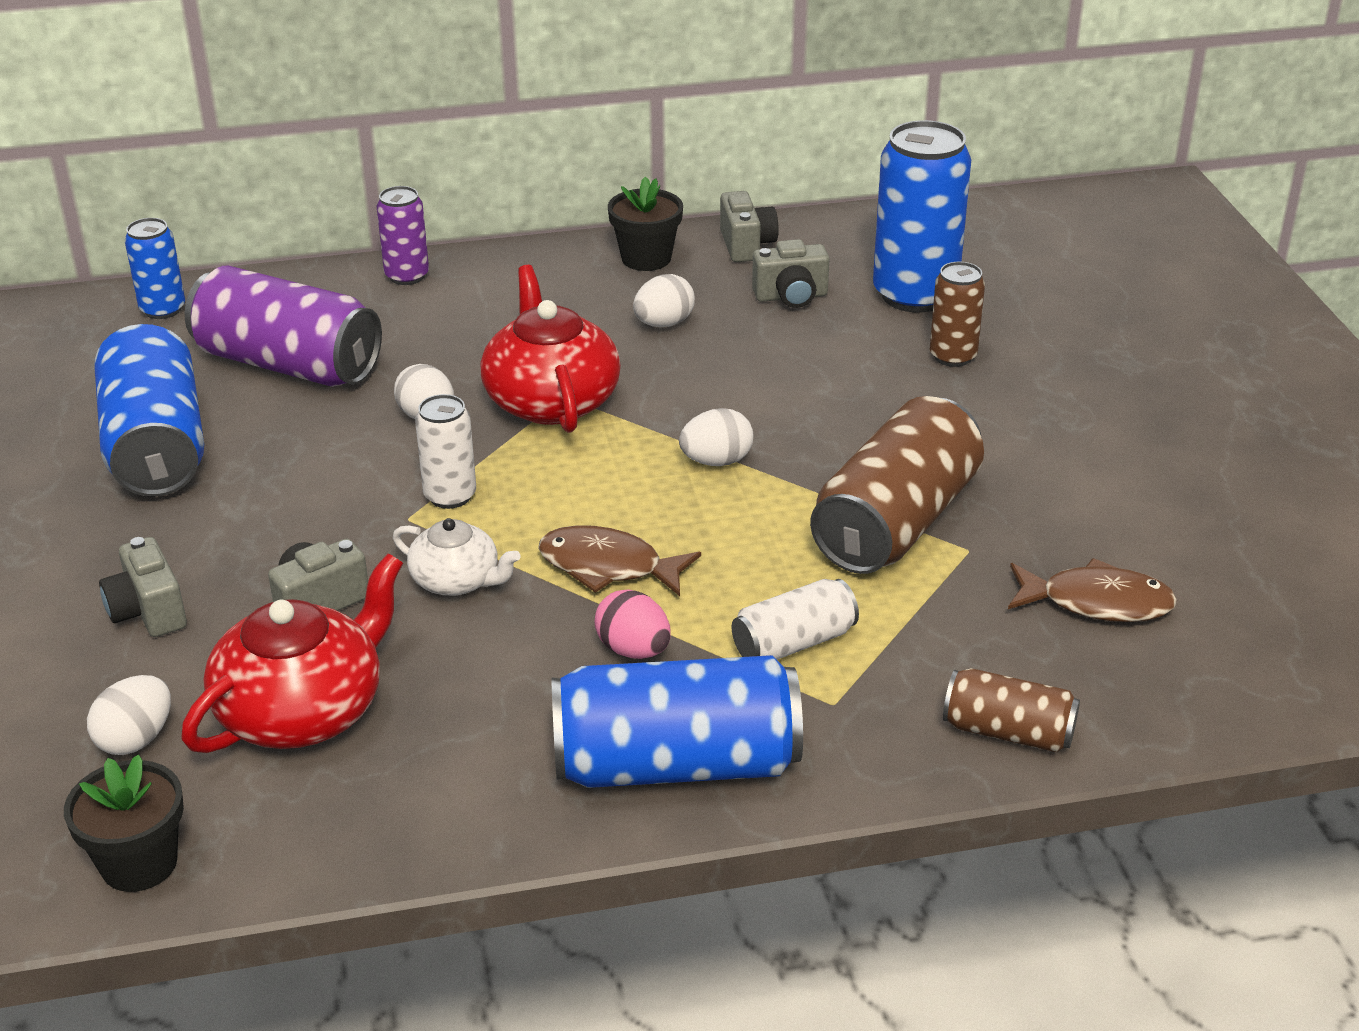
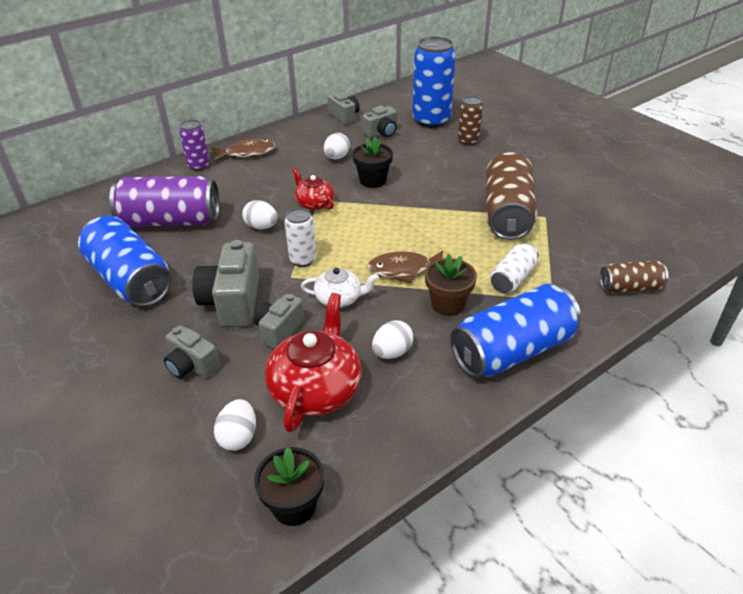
camera: 25 degrees left, 5 degrees up
(163, 309) = (82, 212): blue can -> none
(282, 532) = (232, 302): none -> grey camera
(551, 400) = (314, 203): red teapot -> red teapot, size x0.57
(633, 650) = (448, 304): pink egg -> brown flower pot
(646, 258) = (305, 132): black flower pot -> black flower pot (373, 180)
(716, 461) = (410, 209): white egg -> white egg (392, 352)
(1097, 603) = (612, 223): brown fish -> brown fish (247, 153)

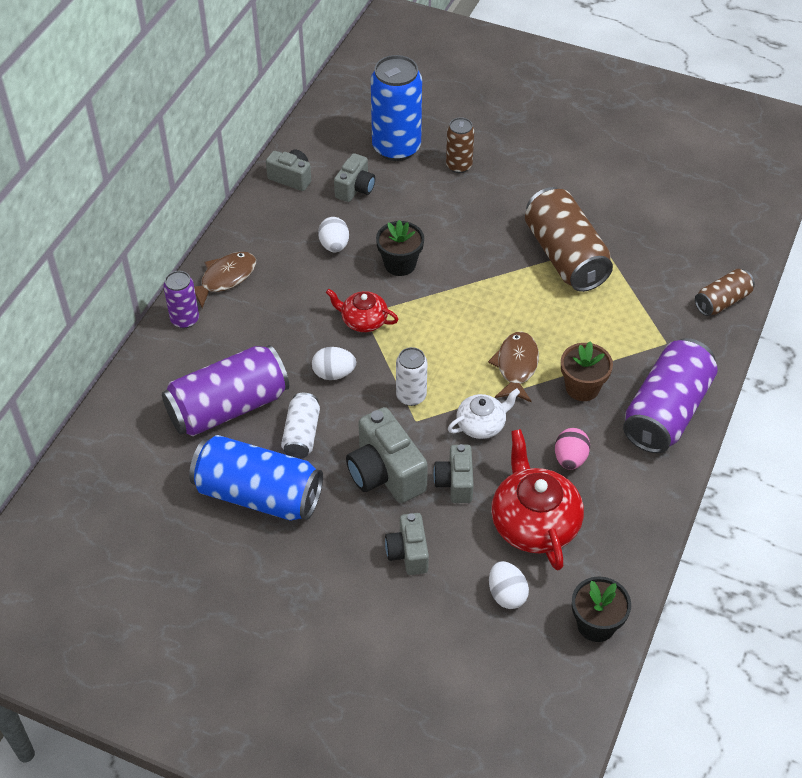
camera: 30 degrees left, 10 degrees up
(192, 366) = (408, 553): grey camera -> grey camera turned 75 degrees clockwise
(392, 352) = (570, 459): white egg -> pink egg
(404, 270) = (516, 366): brown fish -> brown fish turned 135 degrees clockwise
(512, 278) = (619, 334): white can -> white can (301, 434)
(512, 350) = (666, 411): blue can -> purple can

